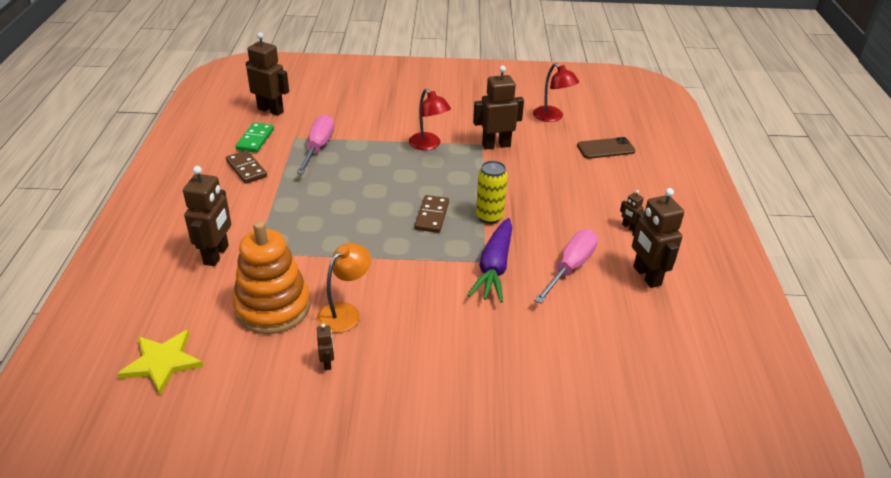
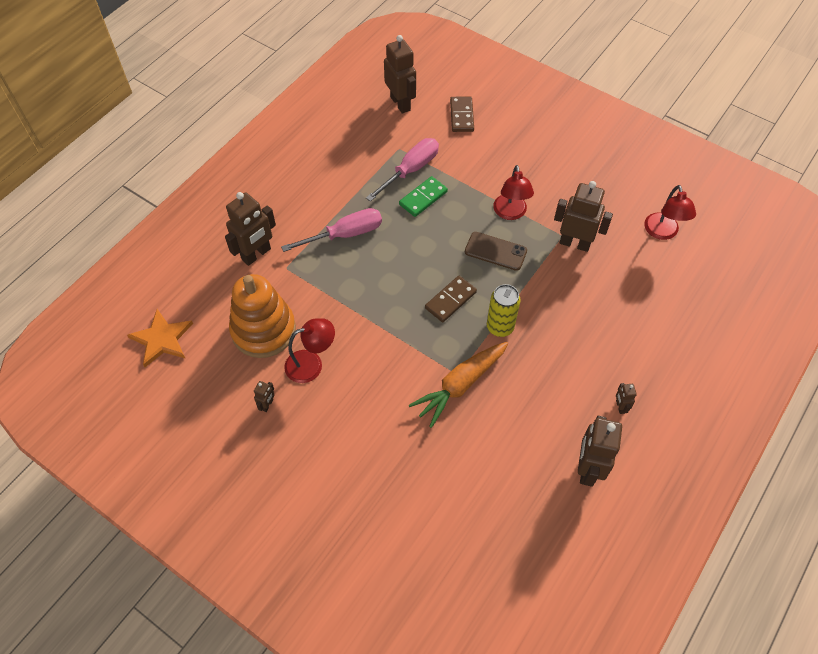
camera: 35 degrees right, 20 degrees up
(162, 363) = (162, 339): yellow star -> orange star
(246, 169) = (335, 169): brown domino -> brown domino (462, 116)
(255, 139) = (364, 136): green domino -> green domino (423, 198)
(345, 312) = (311, 364): orange lamp -> red lamp
(494, 267) = (460, 385): purple carrot -> orange carrot
(570, 267) = (526, 421): pink screwdriver -> pink screwdriver (345, 234)
(605, 148) = (683, 300): brown phone -> brown phone (495, 251)

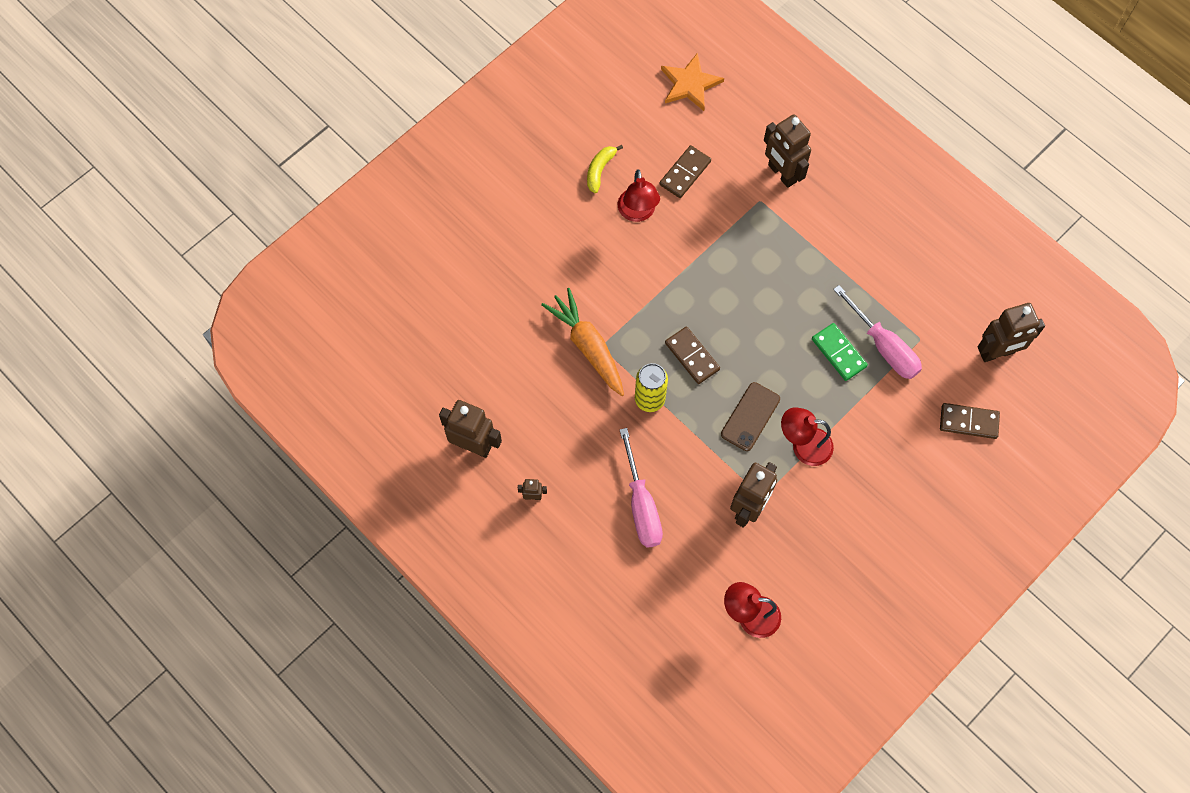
camera: 100 degrees right, 10 degrees up
(263, 330) = (685, 173): orange stacking toy -> brown domino
(267, 405) = (600, 170): brown robot -> yellow banana
(345, 234) = (796, 263): pink screwdriver -> pink screwdriver (641, 505)

